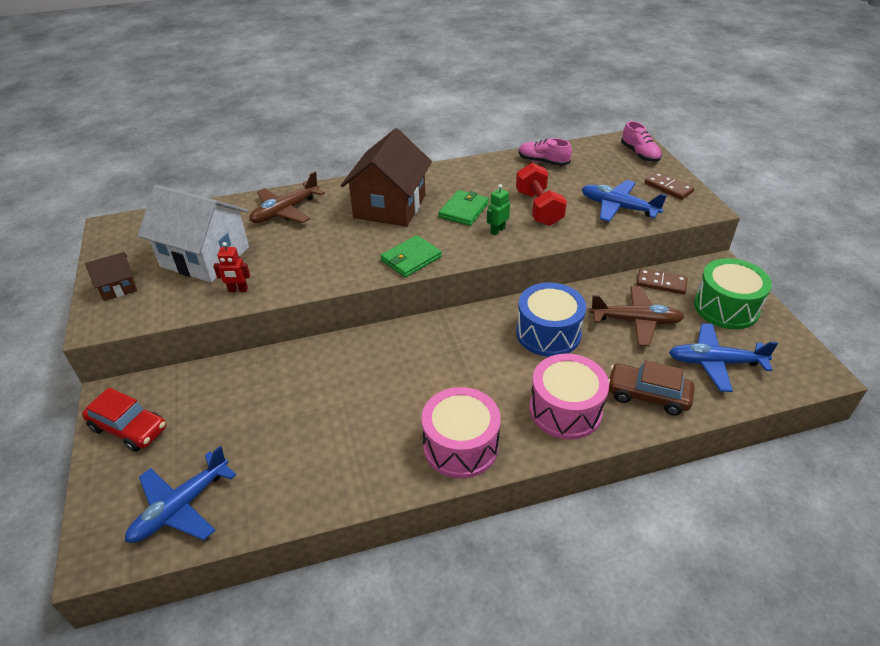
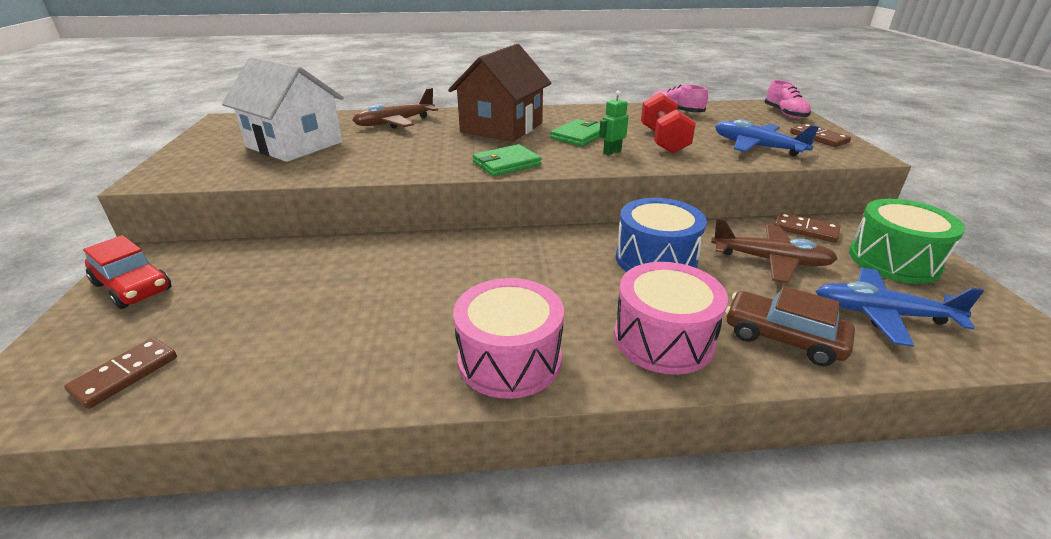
camera: 10 degrees right, 10 degrees down
(118, 287) = (194, 157): brown house -> none
(180, 507) = (125, 374): blue plane -> brown domino
(238, 290) = (309, 169): red robot -> none

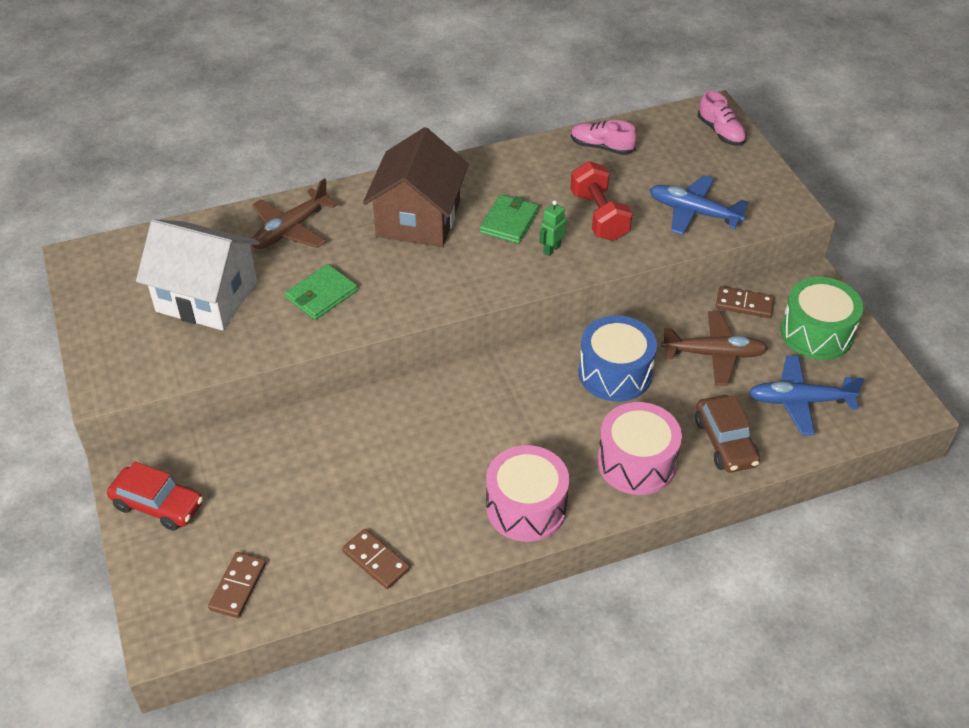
camera: 15 degrees left, 15 degrees up
(506, 164) = (453, 291): green wallet -> green wallet (321, 295)
(783, 338) = (725, 442): brown car -> brown car turned 120 degrees counterclockwise
(818, 138) = (754, 182): brown domino -> brown domino (376, 560)

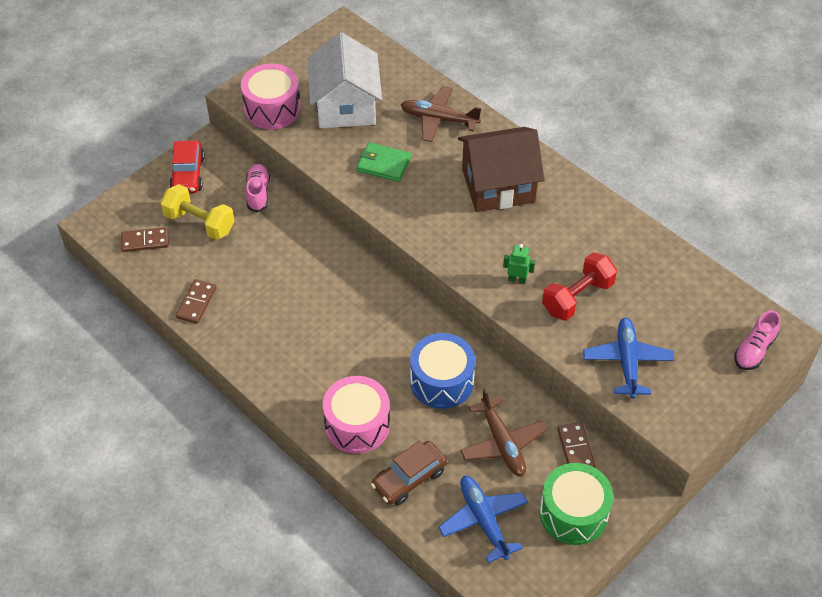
camera: 65 degrees right, 5 degrees up
(249, 517) = (199, 223): none -> yellow dumbbell
(509, 221) = (531, 242): green wallet -> none
(526, 507) = (281, 370): pink drum -> pink drum (272, 108)
(601, 147) = (668, 270): pink shoe -> pink shoe (258, 193)

